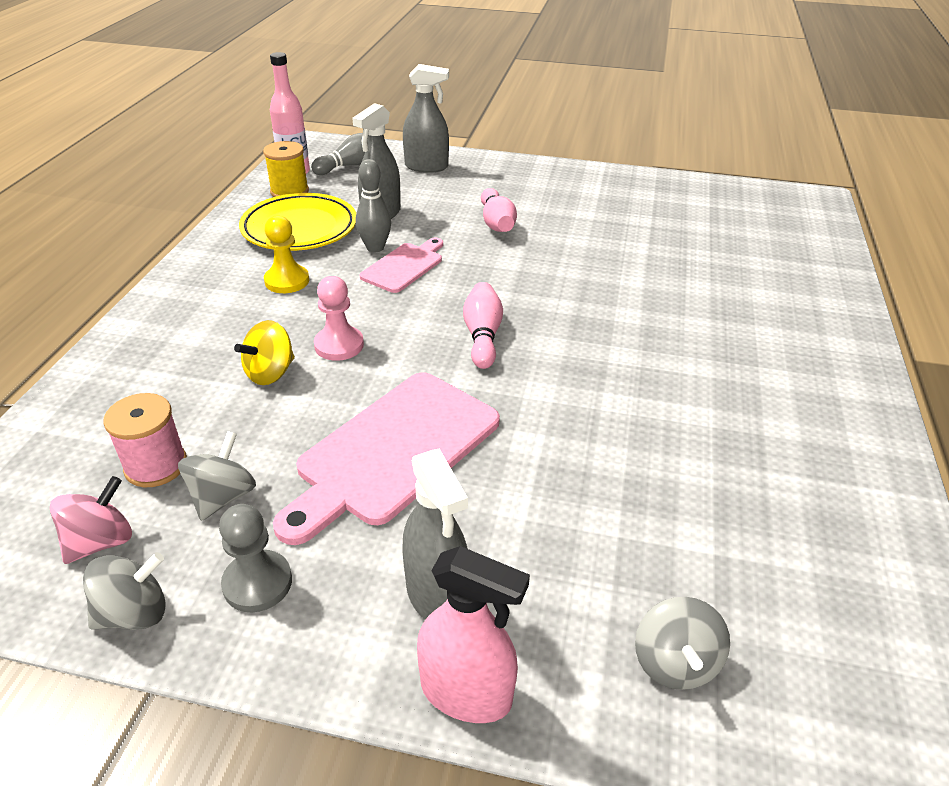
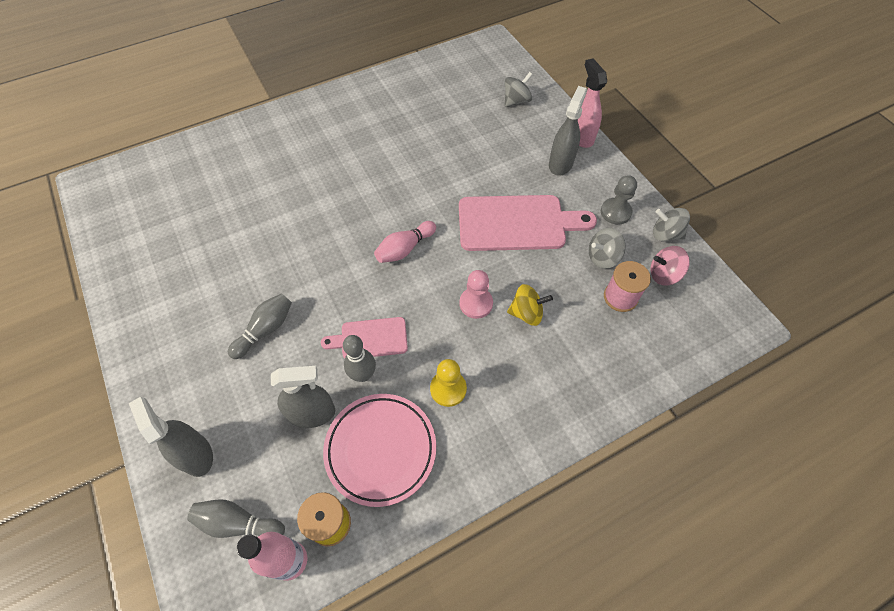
camera: 130 degrees left, 20 degrees up
(299, 228) = (380, 450): yellow plate -> pink plate
(496, 223) = (265, 330): pink bowling pin -> grey bowling pin

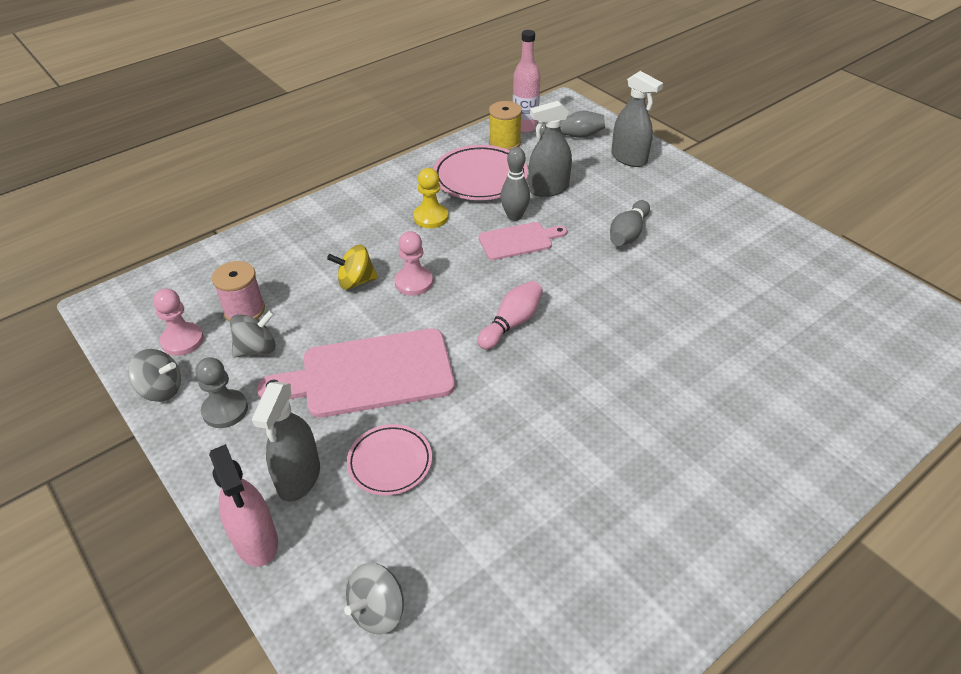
camera: 170 degrees right, 15 degrees down
(506, 164) = (390, 462): none -> pink plate
(664, 274) = (182, 340): pink spinning top -> pink pawn

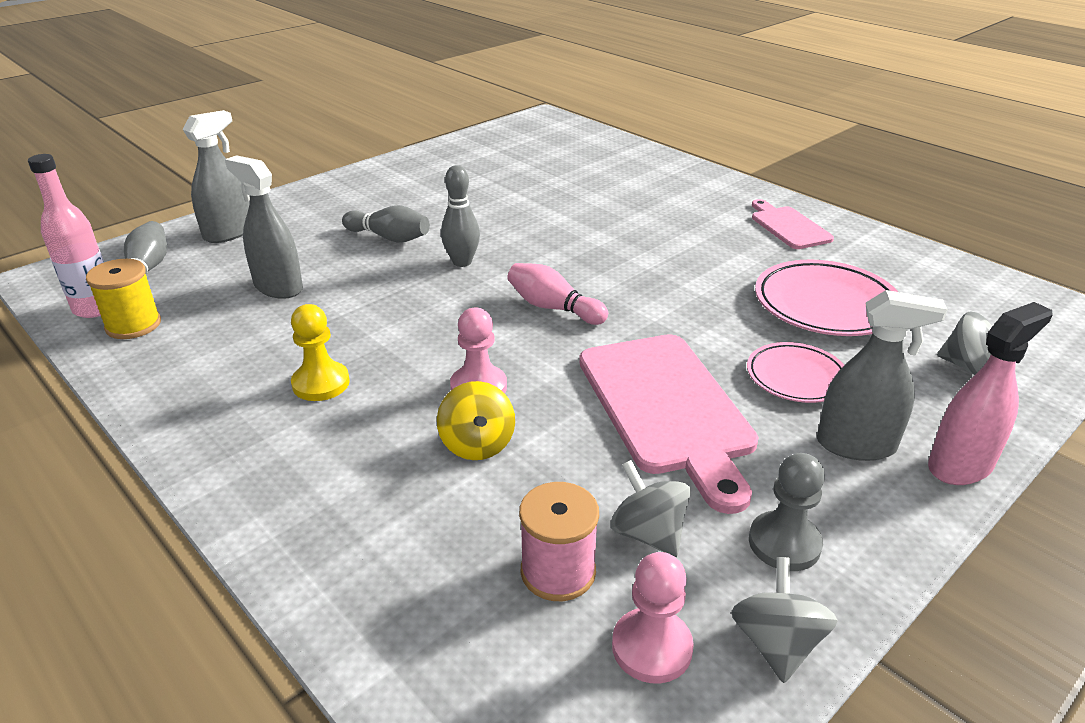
camera: 95 degrees left, 10 degrees down
(480, 178) = (226, 343): pink plate -> pink plate (825, 305)
(514, 216) = (336, 311): grey bowling pin -> grey bowling pin (462, 262)
(518, 241) = (392, 307): pink cutting board -> pink cutting board (788, 226)
(548, 189) = (278, 287): grey spray bottle -> grey spray bottle turned 150 degrees clockwise

